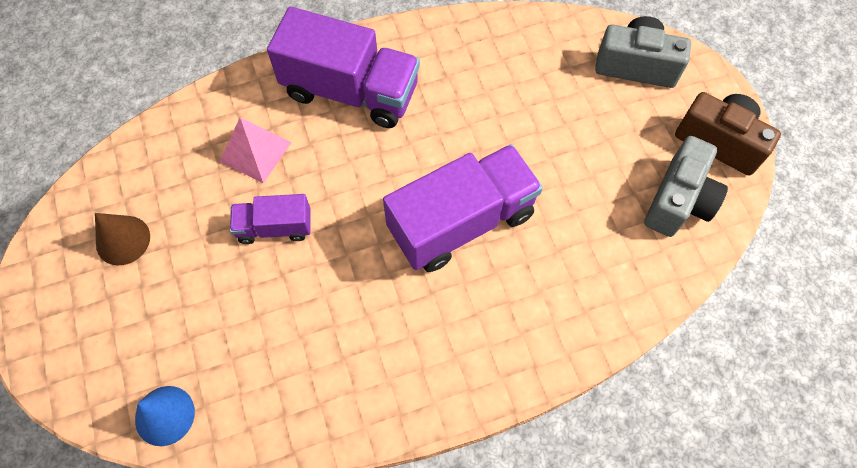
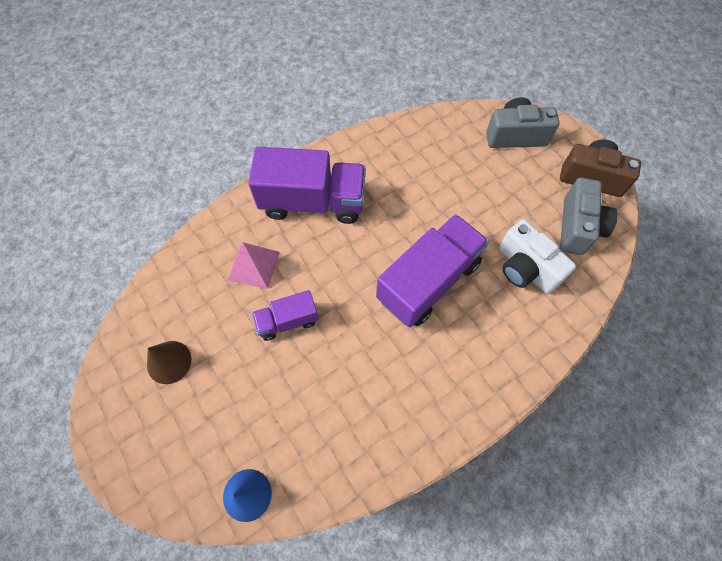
camera: 15 degrees left, 0 degrees up
(590, 236) = (525, 268): none -> white camera

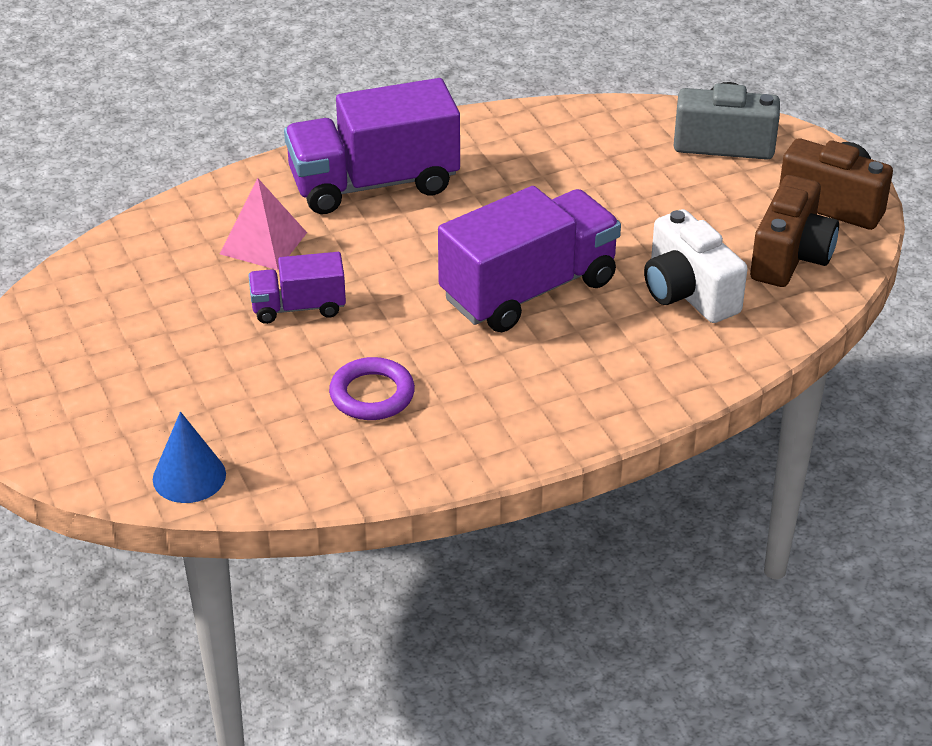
camera: 10 degrees right, 25 degrees down
(169, 362) = (110, 329): brown cone -> none
(313, 202) = (374, 183): purple truck -> purple truck turned 150 degrees clockwise
(351, 394) = (372, 394): none -> purple ring
(578, 227) = (790, 257): grey camera -> brown camera

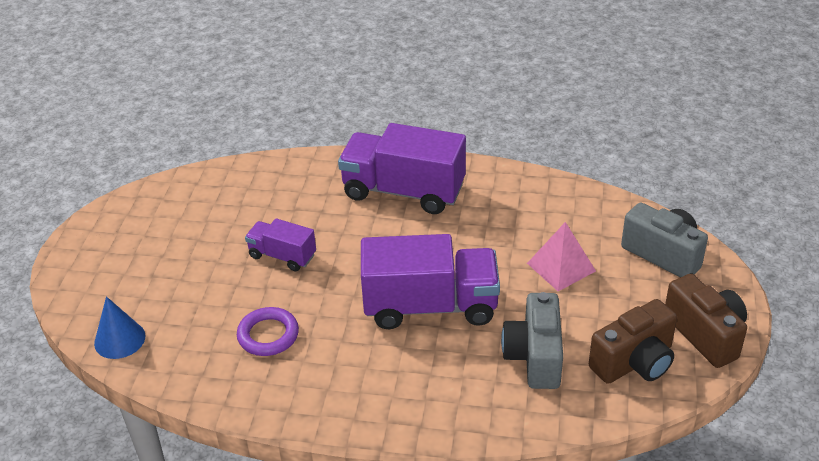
camera: 35 degrees right, 0 degrees up
(263, 243) = (302, 204): pink pyramid -> pink pyramid (561, 267)
(688, 293) = (535, 357): white camera -> grey camera

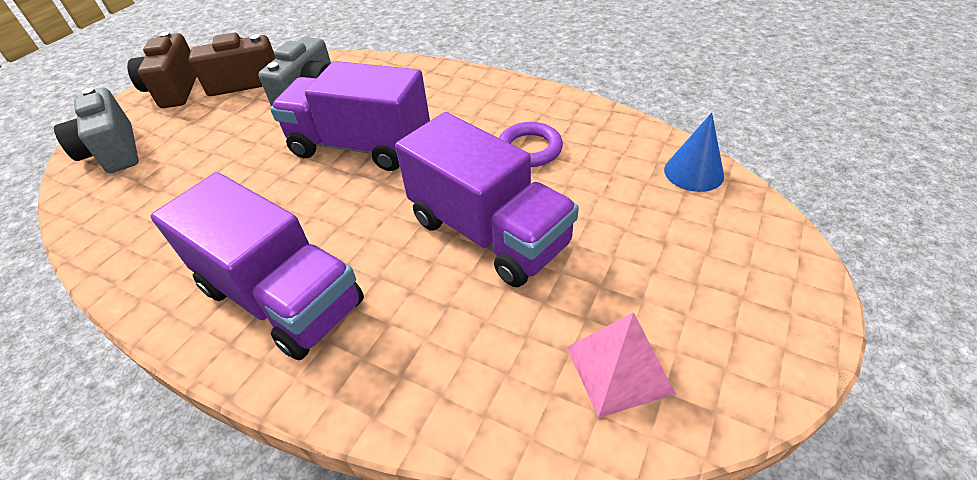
camera: 160 degrees left, 5 degrees up
(282, 256) = (488, 232): purple truck -> purple truck, size x1.90
(561, 267) = (212, 158): pink pyramid -> pink pyramid (619, 369)

